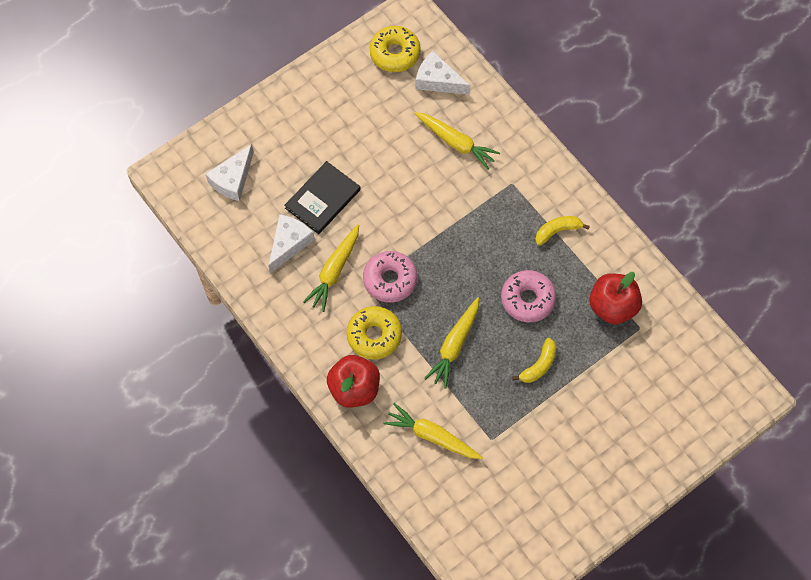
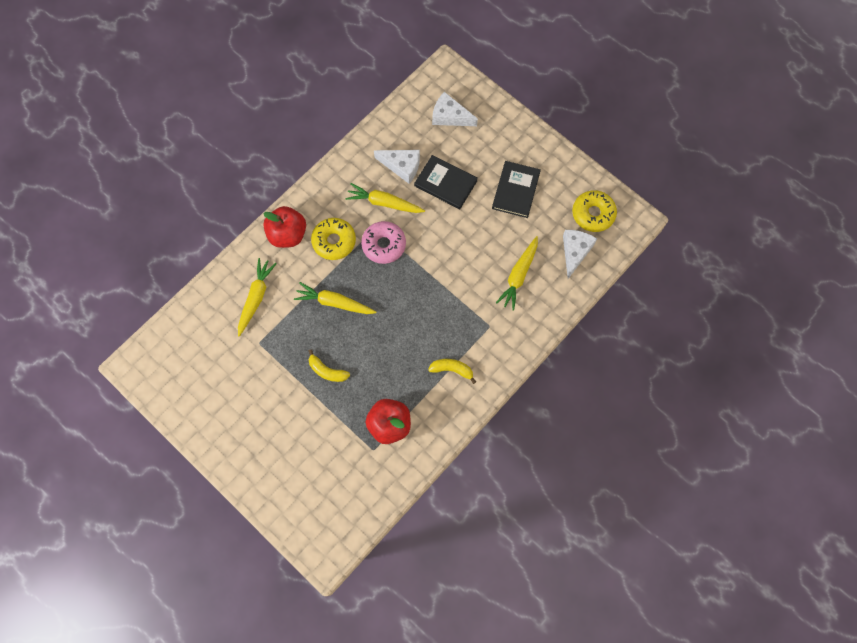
camera: 80 degrees right, 5 degrees up
(348, 126) = (516, 190): none -> black book
(527, 299) = (384, 354): pink donut -> none
(557, 231) = (452, 369): yellow banana -> yellow banana turned 45 degrees counterclockwise

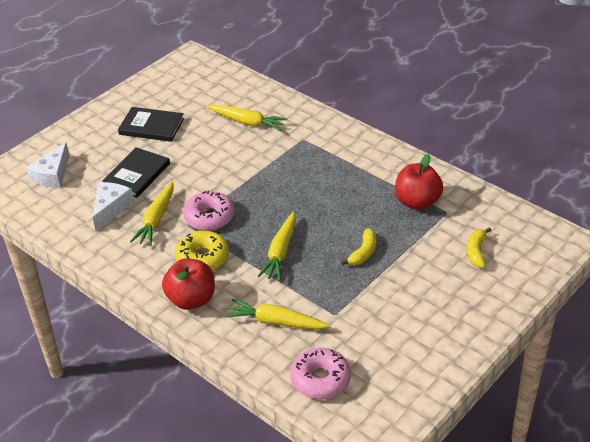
camera: 90 degrees left, 30 degrees down
(193, 329) = (320, 379): none -> pink donut
(452, 369) = (352, 162): yellow banana -> yellow banana (476, 252)
(575, 252) = (223, 89): white cheese -> none
(593, 214) = (183, 79): yellow donut -> none

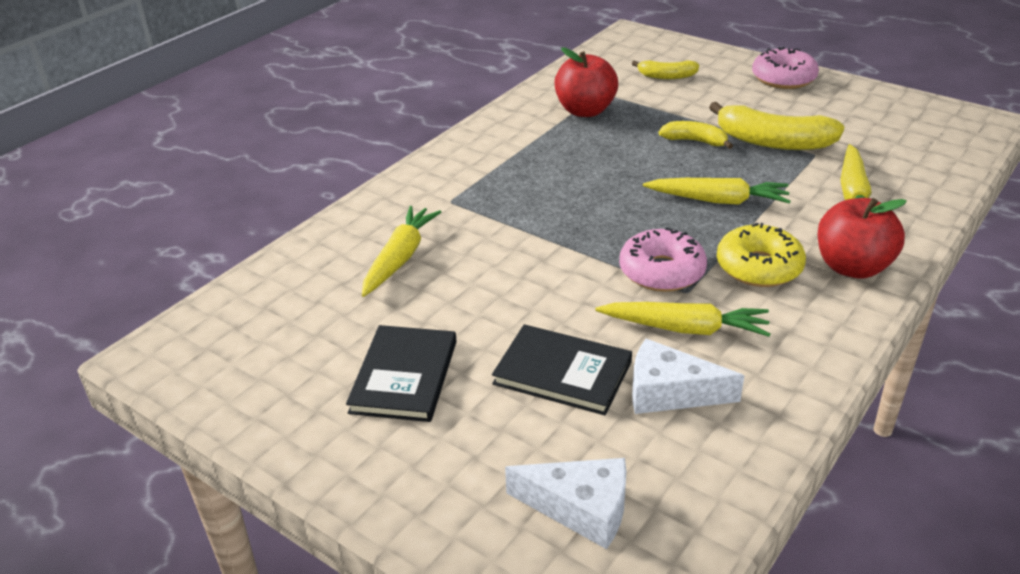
camera: 95 degrees left, 5 degrees down
(320, 379) = (927, 157): pink donut -> pink donut (783, 78)
(357, 295) = (773, 142): none -> yellow banana

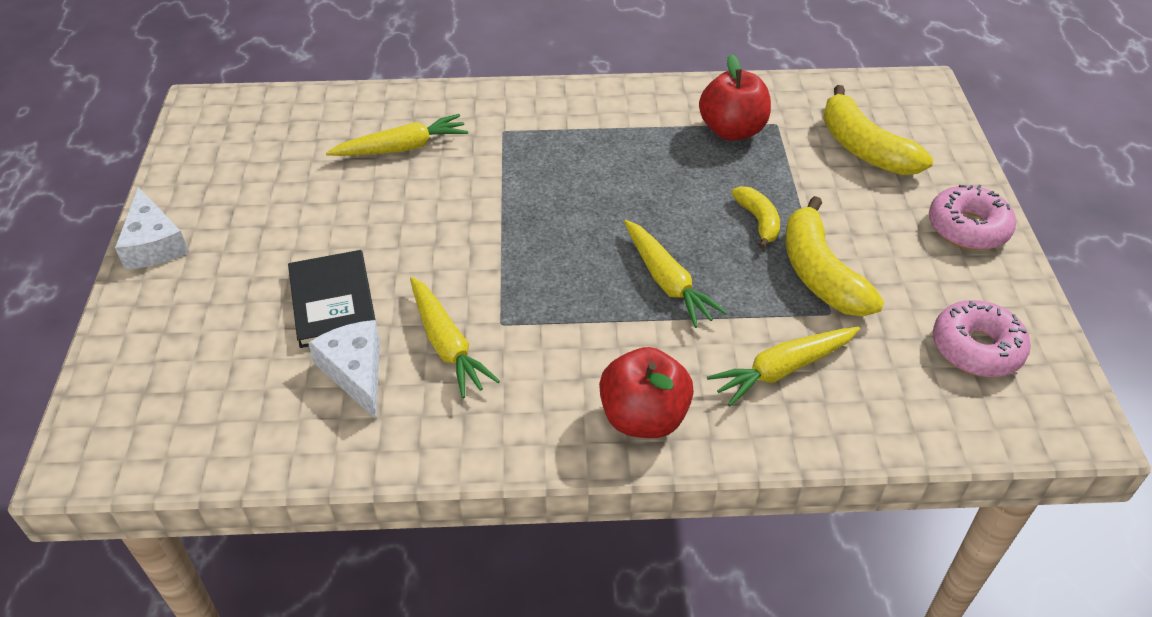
camera: 50 degrees right, 10 degrees up
(404, 376) = (266, 224): black book -> none
(581, 508) = (189, 382): white cheese -> white cheese (153, 244)
(662, 271) = (517, 295): pink donut -> pink donut (976, 348)
(666, 76) = (864, 148): yellow banana -> yellow banana, size x1.78
(759, 267) = (582, 353): yellow donut -> none

